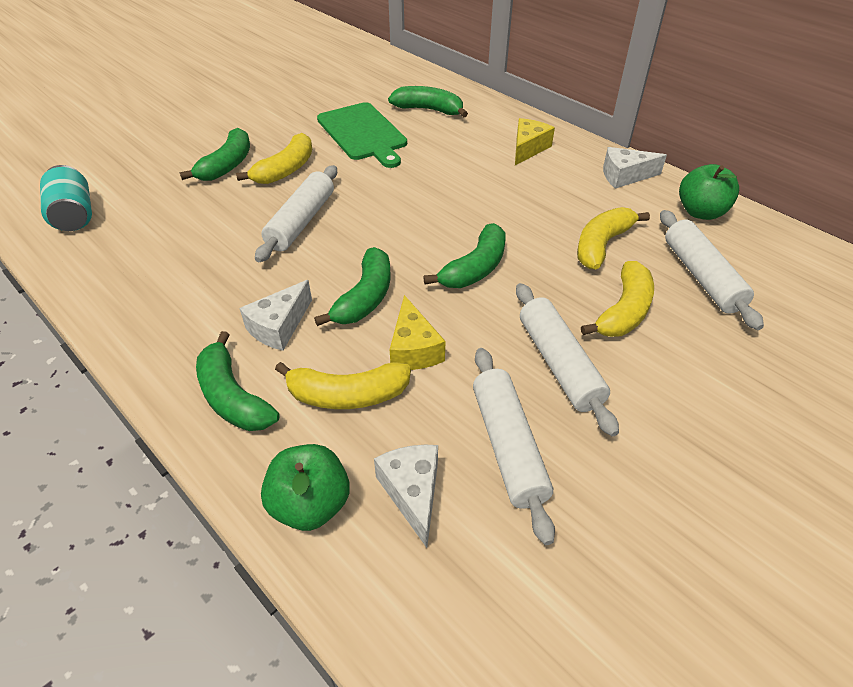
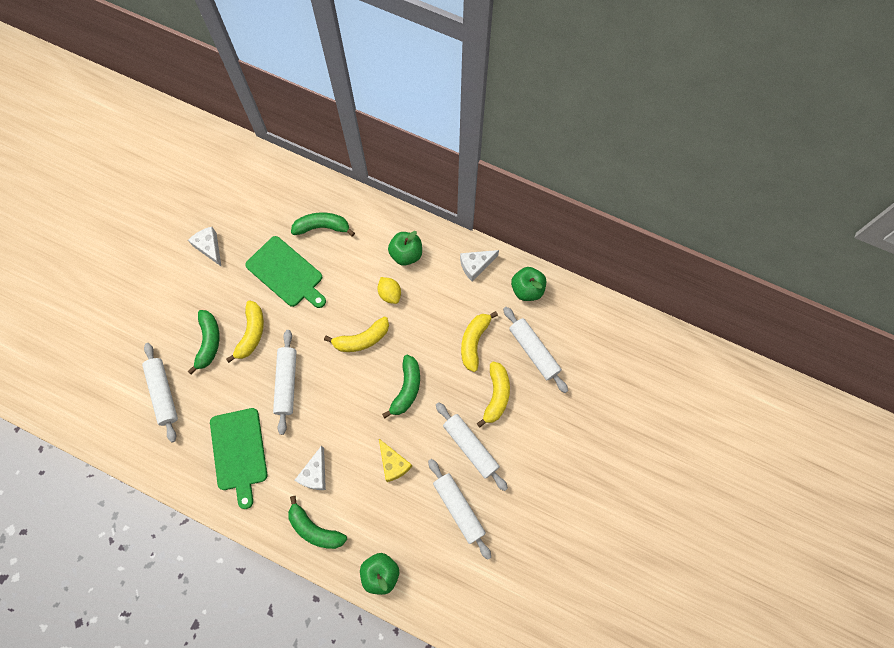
camera: 20 degrees left, 25 degrees up
(74, 215) = (137, 428): turquoise can -> none
(135, 194) = (163, 393): none -> white rolling pin
(184, 272) = (239, 452): none -> green cutting board
(347, 395) = (371, 506): yellow banana -> yellow banana (362, 339)
(365, 297) = (353, 435): green banana -> none
(412, 492) = (423, 550): white cheese -> white cheese (209, 247)
(490, 175) = (390, 294): none -> yellow lemon
(528, 148) = (406, 254): yellow cheese -> green apple

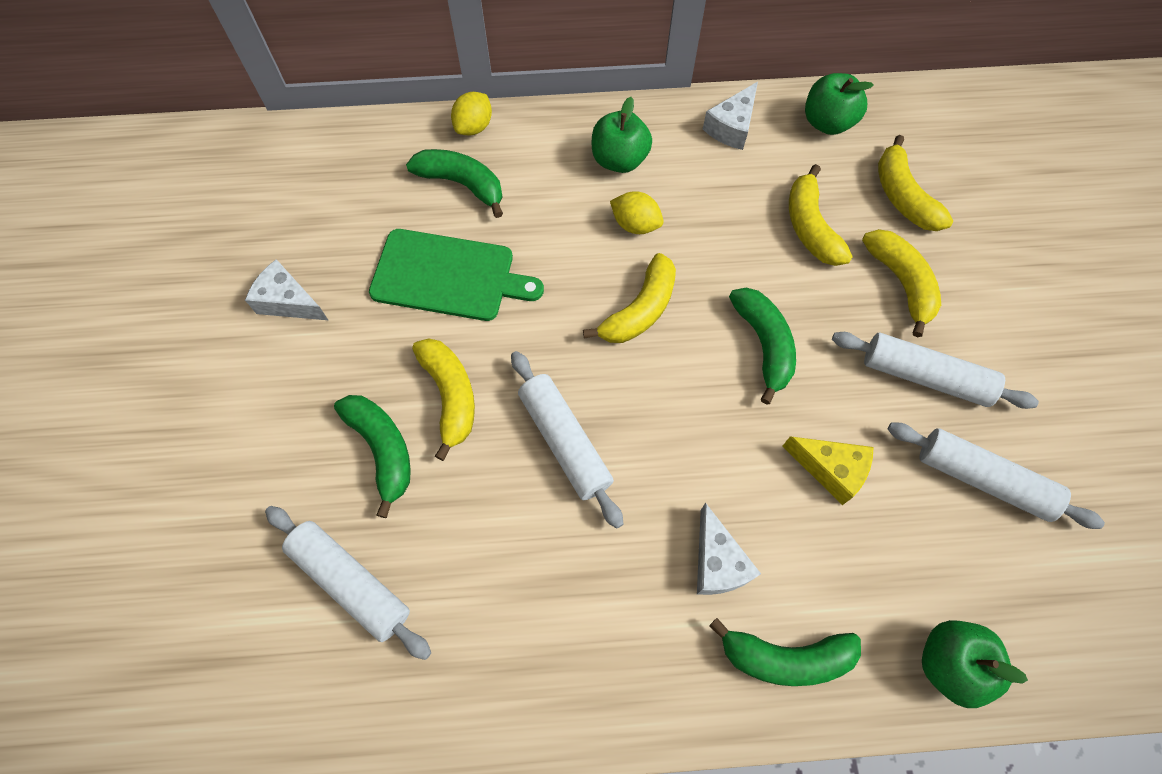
camera: 30 degrees left, 5 degrees down
(239, 452) = (559, 605): green cutting board -> none
(322, 227) = (462, 184): green banana -> green banana turned 60 degrees clockwise
(348, 197) = (474, 127): none -> yellow lemon
(534, 351) = (902, 196): white rolling pin -> yellow banana

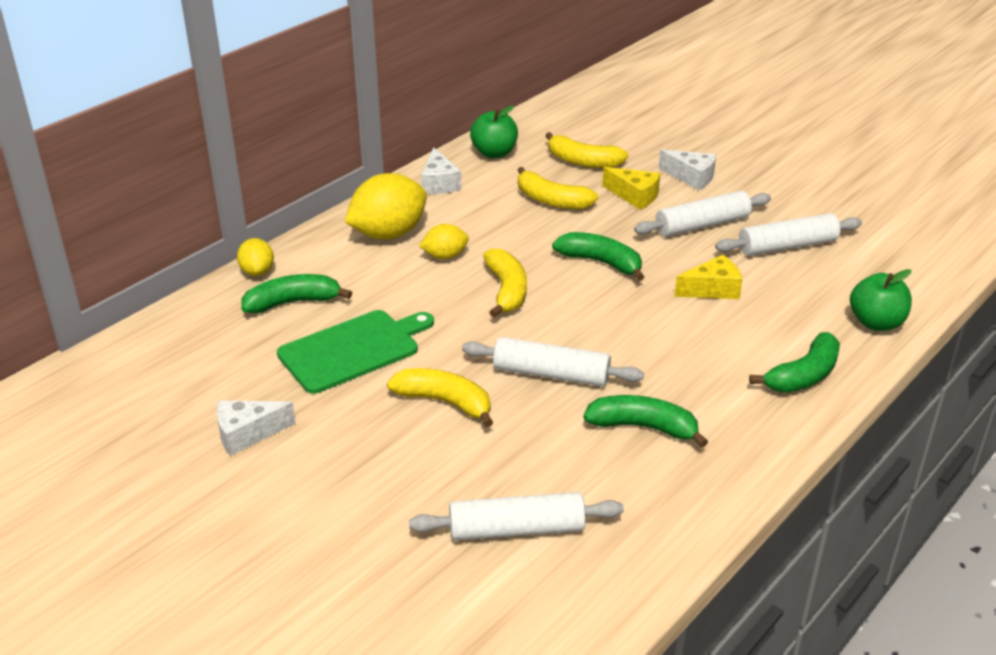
camera: 45 degrees left, 30 degrees down
(382, 450) = (437, 456): green banana -> green banana (643, 427)
(619, 160) = (388, 234): green apple -> yellow lemon
(717, 562) = (714, 364): white cheese -> white cheese (691, 177)
(901, 283) = (634, 196): yellow banana -> yellow cheese

